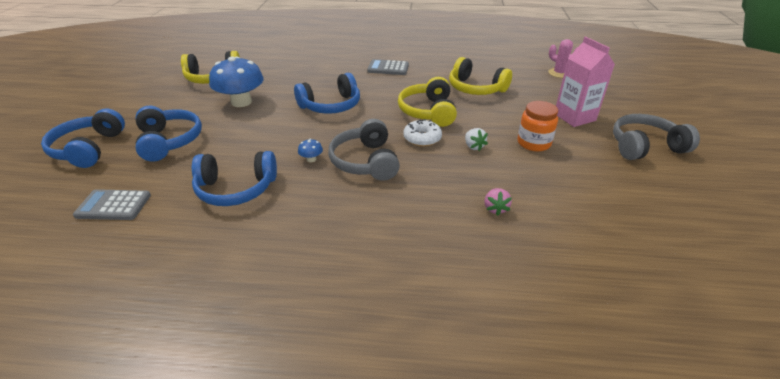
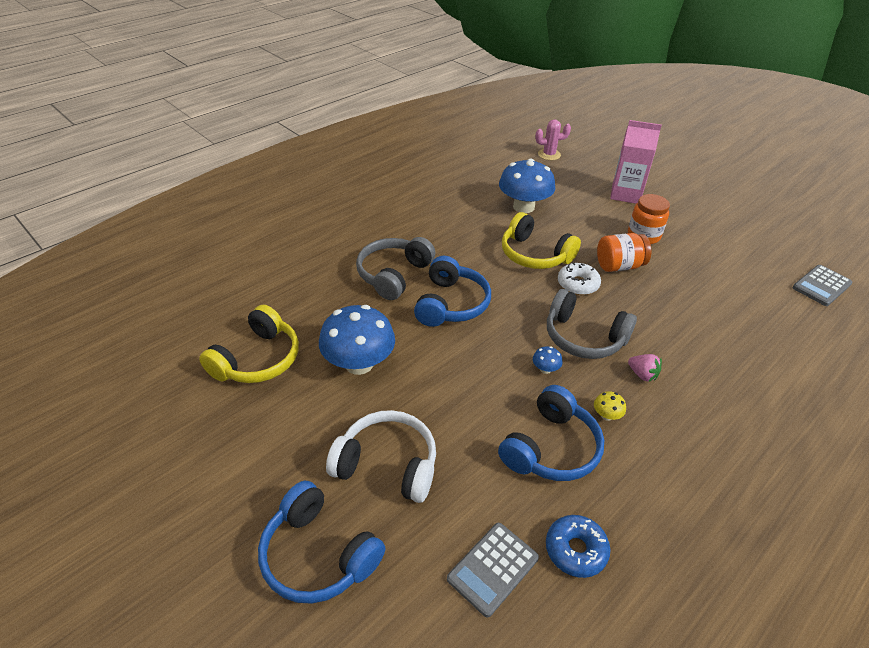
camera: 50 degrees left, 5 degrees up
(150, 232) = (575, 550): none -> blue donut
(169, 141) = (387, 464): blue headphones -> white headphones
(293, 200) = (606, 415): none -> yellow mushroom
(388, 68) = (416, 227): grey calculator -> grey calculator (821, 286)
(473, 146) = (619, 266): white strawberry -> orange jar
(475, 88) = (523, 207): yellow headphones -> blue mushroom
(495, 208) = (714, 308): pink strawberry -> pink strawberry (642, 374)
(645, 146) = (695, 195): grey headphones -> grey headphones (393, 275)

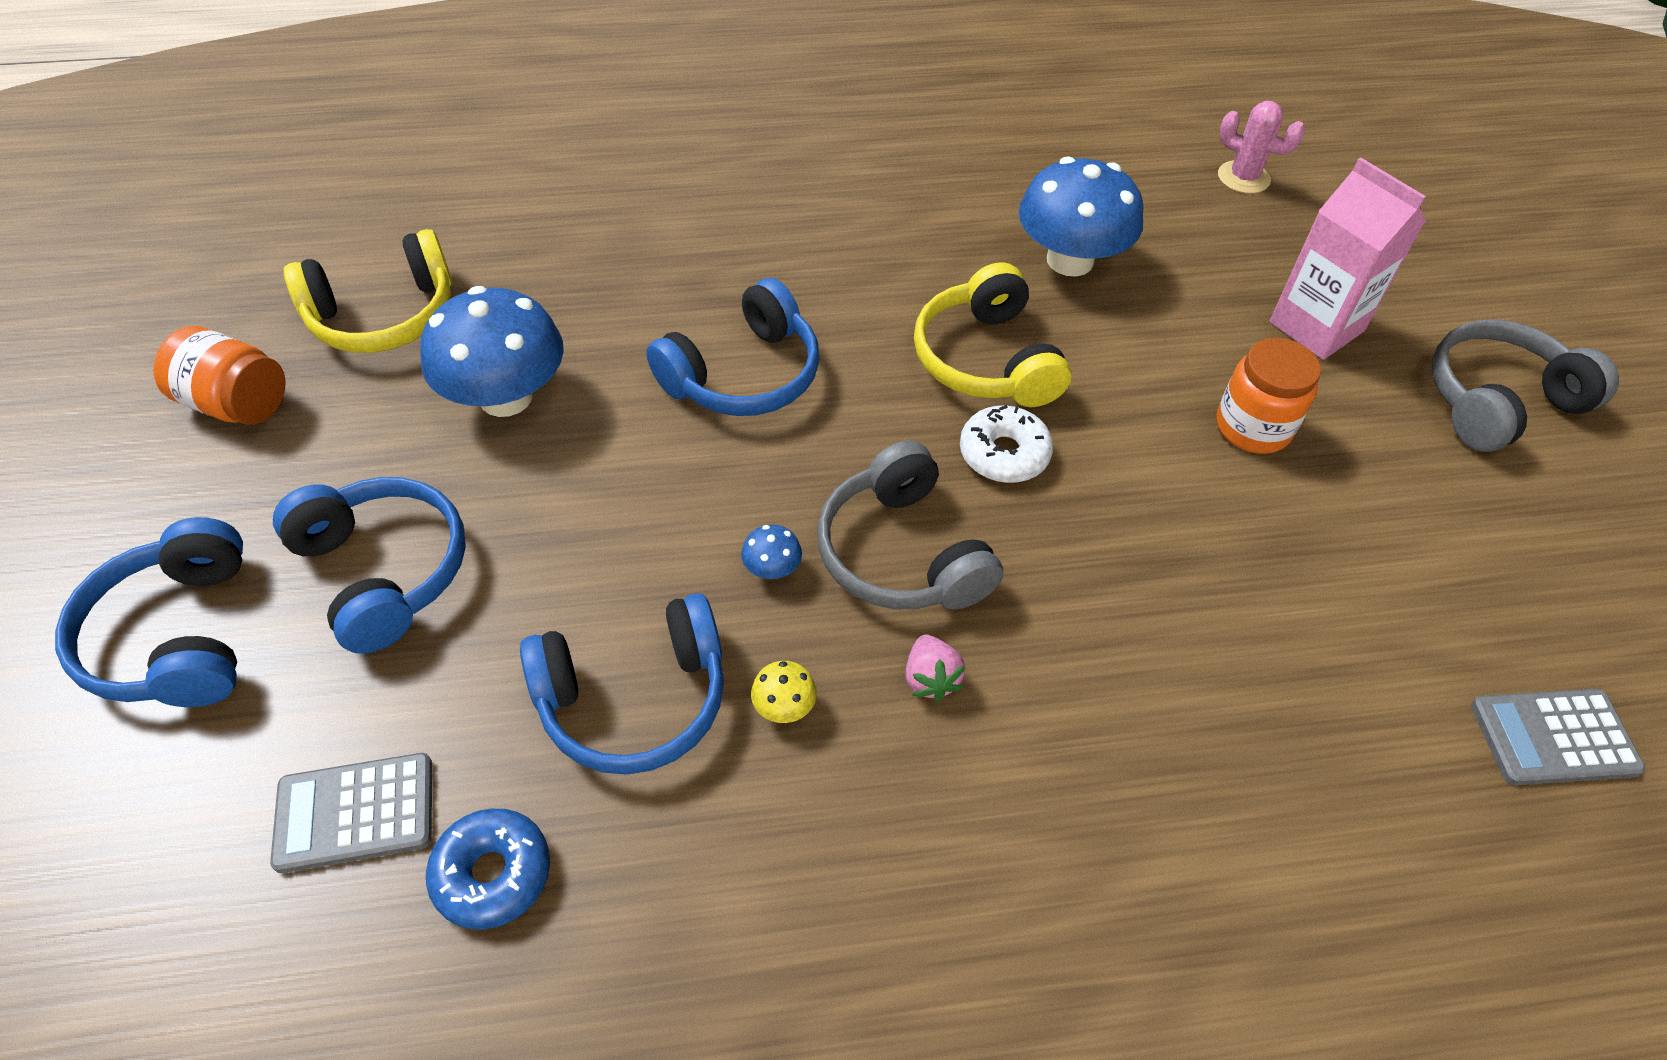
camera: 35 degrees right, 10 degrees up
(387, 464) = (384, 571): white headphones -> blue headphones
(393, 275) = (707, 279): grey headphones -> grey headphones (1497, 401)
(619, 266) = (1127, 461): orange jar -> orange jar (236, 403)

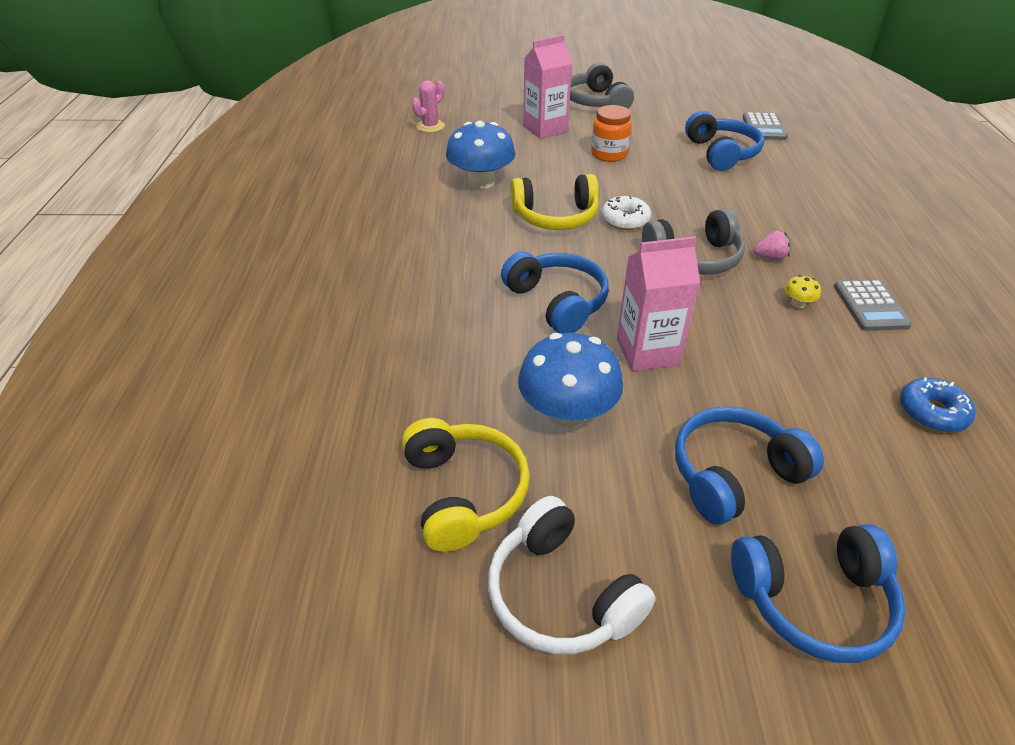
camera: 80 degrees left, 10 degrees down
(236, 403) = (560, 594): orange jar -> white headphones
(355, 813) = (919, 476): grey calculator -> grey calculator (870, 306)
(633, 481) = (647, 352): none -> pink carton
(634, 699) = (807, 356): blue headphones -> blue headphones (721, 153)
(772, 569) = (709, 301): blue mushroom -> none

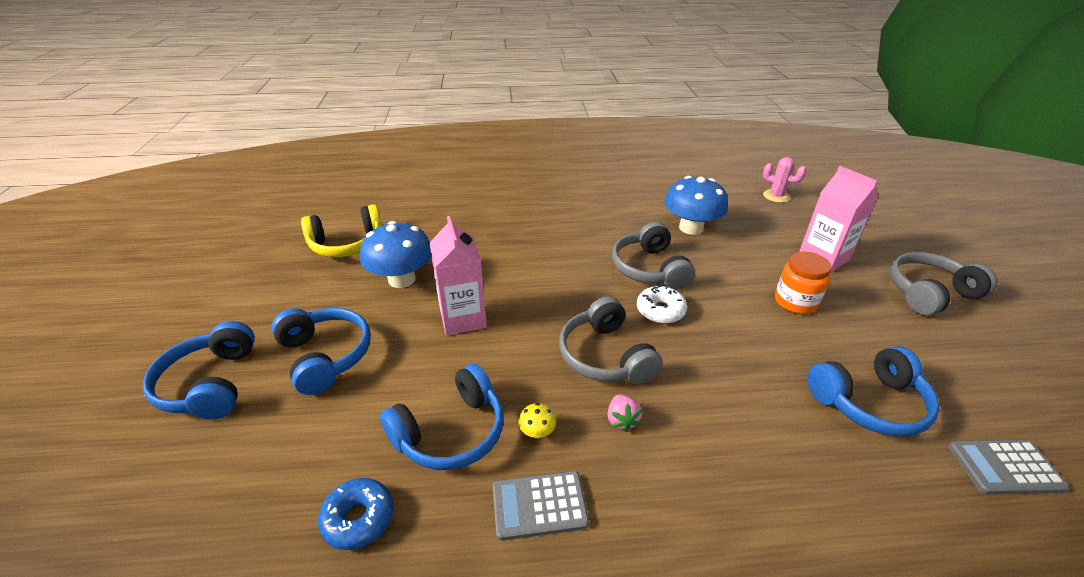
camera: 85 degrees right, 5 degrees down
(555, 217) = (649, 269): yellow headphones -> grey headphones
(557, 302) = (523, 272): blue headphones -> blue headphones (451, 432)
(560, 594) = (267, 279): white headphones -> none

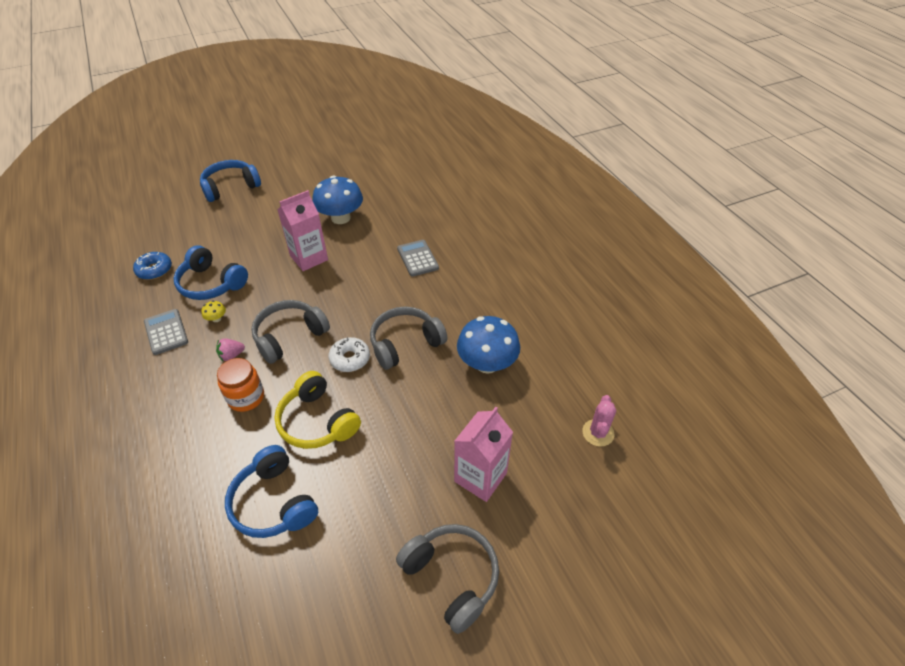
camera: 70 degrees right, 10 degrees up
(326, 356) = (260, 216): blue headphones -> none
(347, 244) = (370, 180): yellow headphones -> yellow headphones (317, 421)
(795, 302) = (393, 452): orange jar -> orange jar (246, 397)
(1004, 467) = (219, 594): grey calculator -> grey calculator (417, 258)

